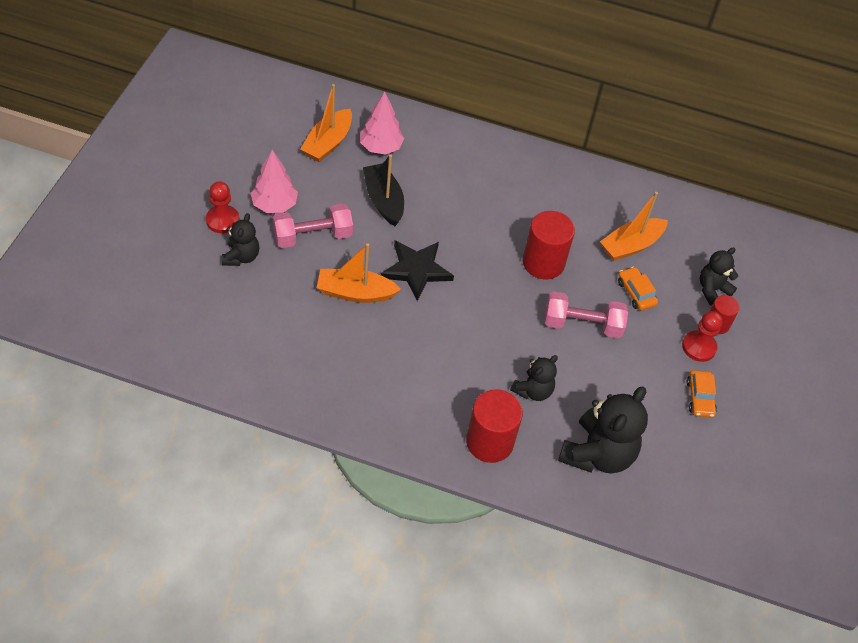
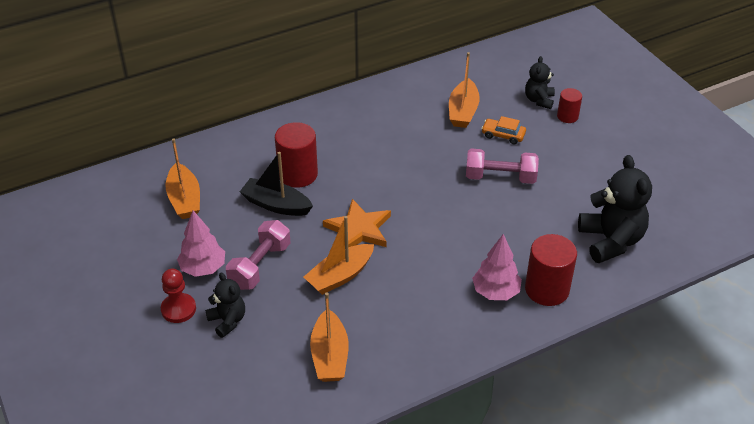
camera: 40 degrees left, 10 degrees down
(271, 342) = (330, 356): none -> orange boat
(381, 147) = (226, 174): pink tree -> pink tree (495, 292)
(416, 270) = (359, 229): black star -> orange star
(533, 391) = (528, 238): black teddy bear -> none
(543, 263) = (428, 161): red cylinder -> red cylinder (298, 174)
(582, 325) = (500, 177): pink dumbbell -> pink dumbbell turned 45 degrees clockwise
(699, 347) = (576, 136): red pawn -> none
(700, 398) = (615, 163): orange car -> none

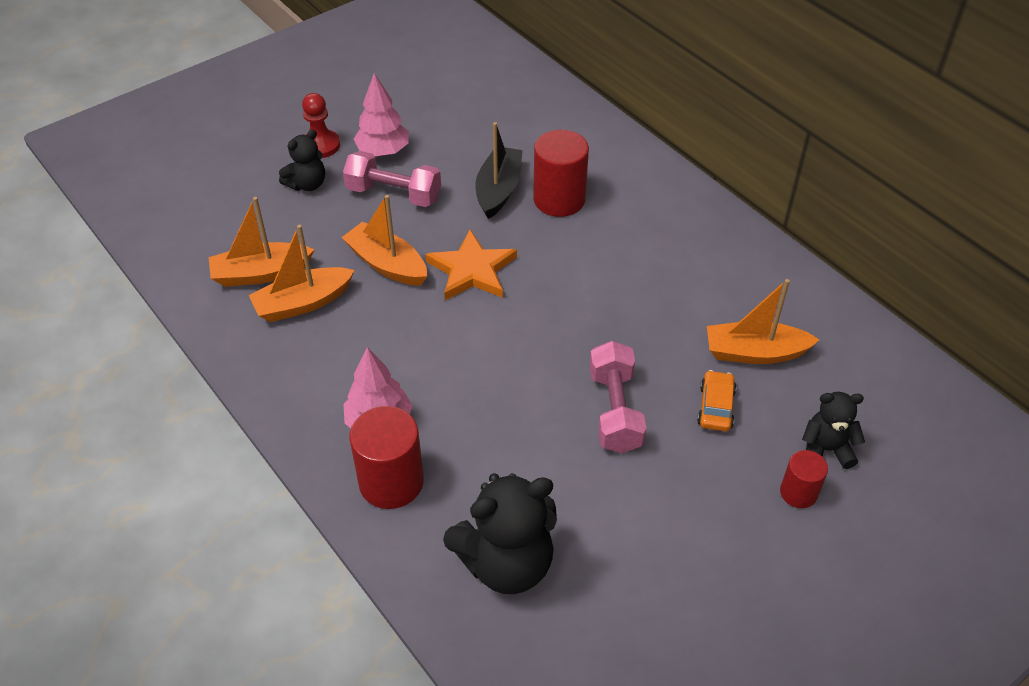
camera: 80 degrees right, 5 degrees up
(184, 199) = (489, 116): orange boat -> orange boat (303, 303)

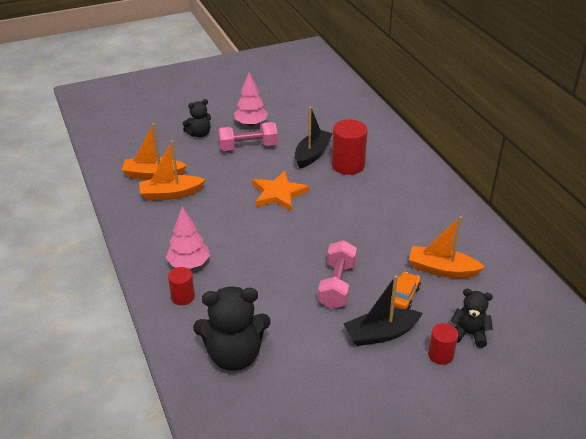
camera: 15 degrees right, 10 degrees down
(321, 145) = (215, 115): red pawn -> none
(387, 264) = (228, 182): orange boat -> none
(391, 482) = (183, 297): red cylinder -> red cylinder, size x0.57
(394, 194) = (248, 147): pink dumbbell -> pink dumbbell turned 45 degrees counterclockwise
(705, 478) = (380, 334): none -> black boat

